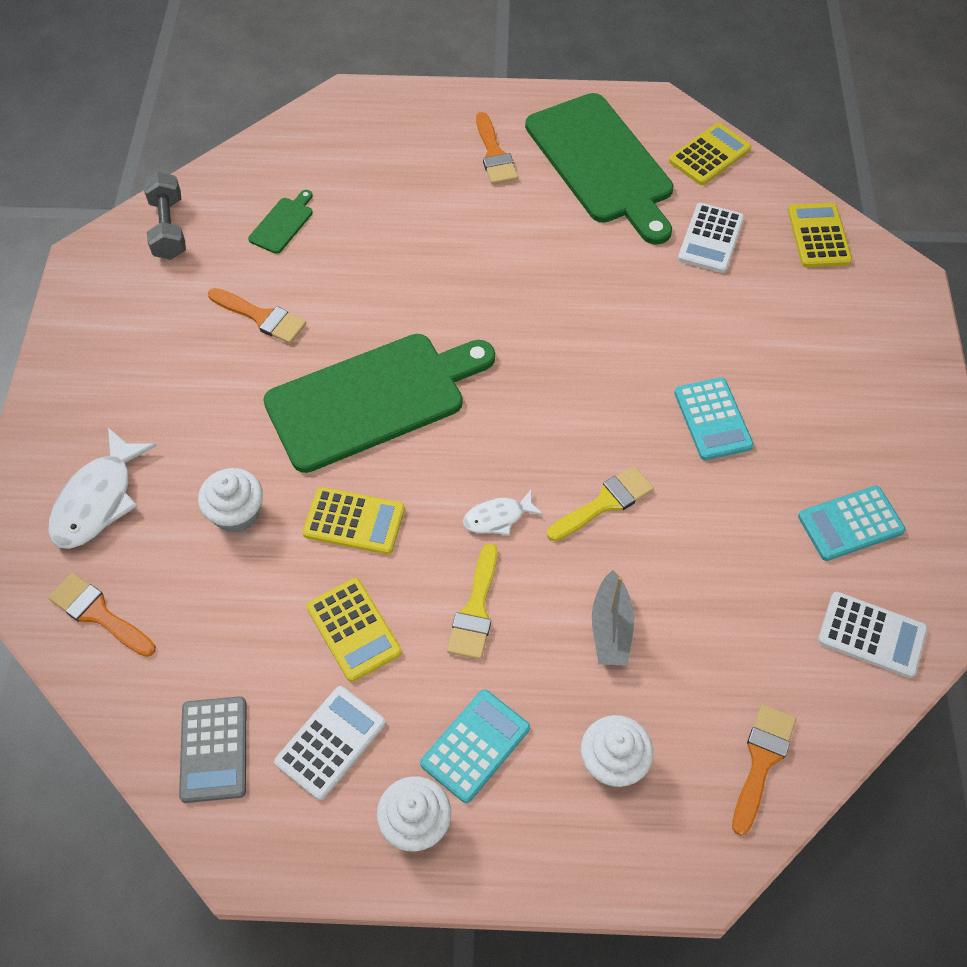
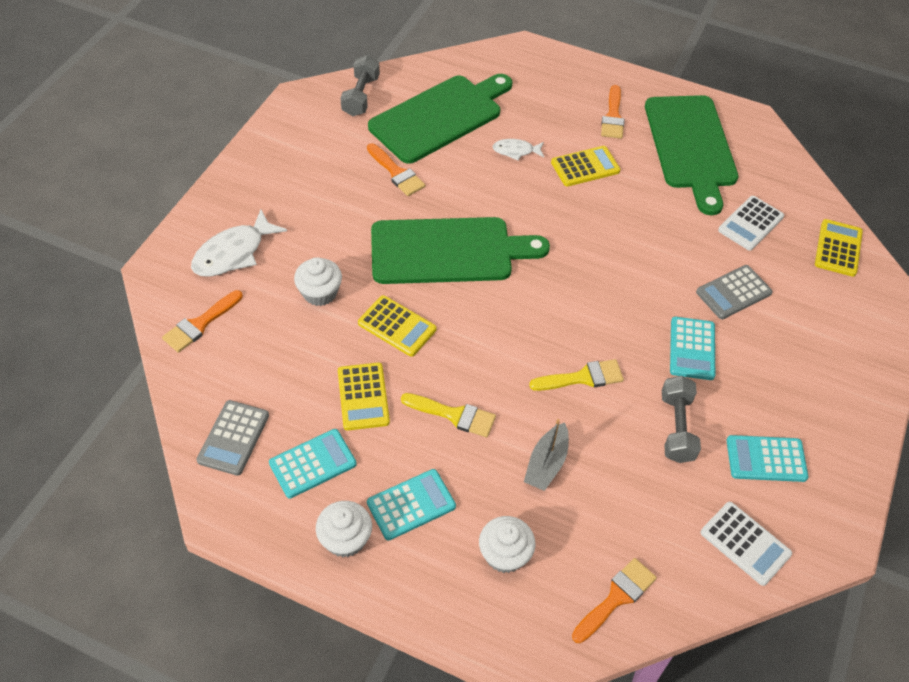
camera: 20 degrees right, 5 degrees down
(98, 614) = (200, 324): orange brush -> orange brush turned 105 degrees counterclockwise
(283, 223) = (440, 117): green cutting board -> green cutting board, size x2.49
(330, 742) = (312, 463): white calculator -> turquoise calculator
(475, 610) = (454, 415): yellow brush -> yellow brush turned 105 degrees counterclockwise
(498, 517) = (499, 360): white fish -> white fish (516, 151)
(709, 155) = (777, 165): yellow calculator -> yellow calculator (585, 167)
(728, 332) = (733, 293): none -> grey calculator
(737, 524) = (676, 427): none -> grey dumbbell

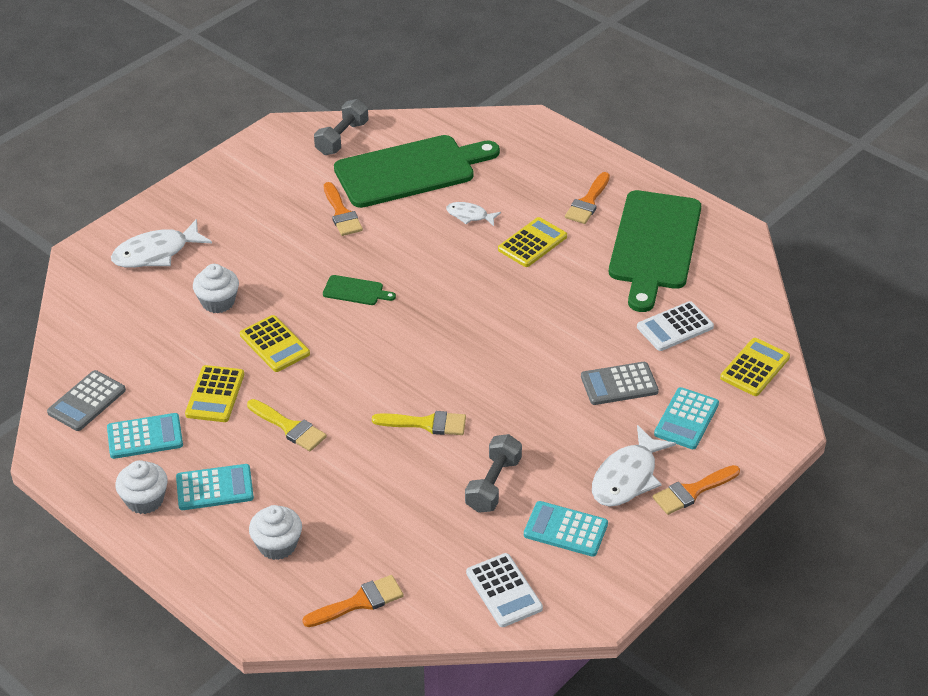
camera: 20 degrees right, 10 degrees down
(200, 324) = (99, 305): orange brush -> orange brush (692, 491)
(448, 251) = (355, 291): green cutting board -> green cutting board, size x0.40
(546, 463) = (353, 485): grey boat -> none
(585, 167) = (532, 243): yellow calculator -> yellow calculator turned 45 degrees counterclockwise
(692, 349) = (547, 423): turquoise calculator -> turquoise calculator (686, 419)
(791, 388) = (627, 477): none -> white fish

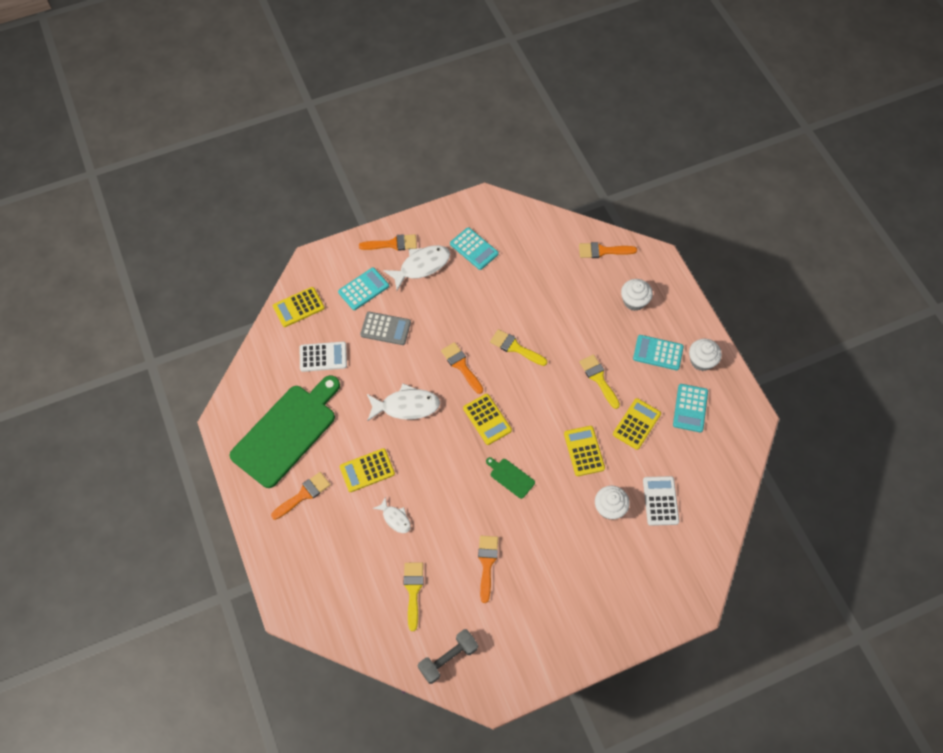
camera: 155 degrees left, 20 degrees up
(87, 401) = (721, 453): grey calculator -> none
(145, 437) = (690, 408): turquoise calculator -> turquoise calculator turned 90 degrees counterclockwise
(156, 253) = (640, 580): white fish -> white fish (406, 406)
(410, 170) = (413, 590): green cutting board -> yellow brush
(418, 335) = (487, 419): none -> yellow calculator
(488, 378) = (461, 365): none -> orange brush
(493, 484) = (497, 291): grey dumbbell -> none
(504, 591) = (525, 228): white calculator -> white calculator (660, 501)

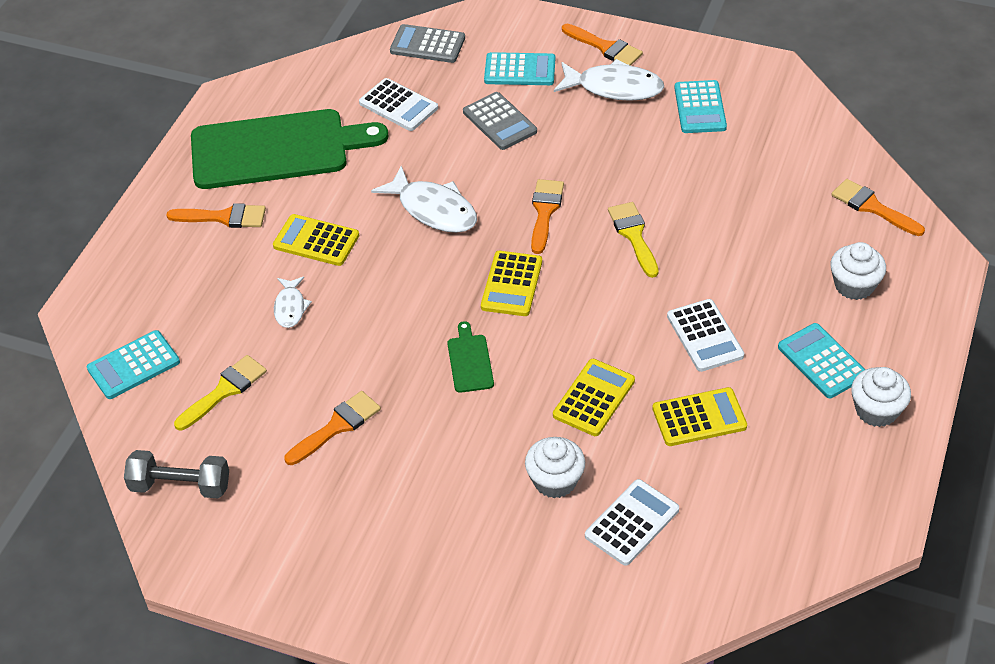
camera: 45 degrees right, 15 degrees down
(298, 307) = (427, 45): yellow calculator -> grey calculator
(598, 378) = (705, 336): yellow brush -> white calculator
(690, 408) = (796, 451): turquoise calculator -> turquoise calculator (133, 365)

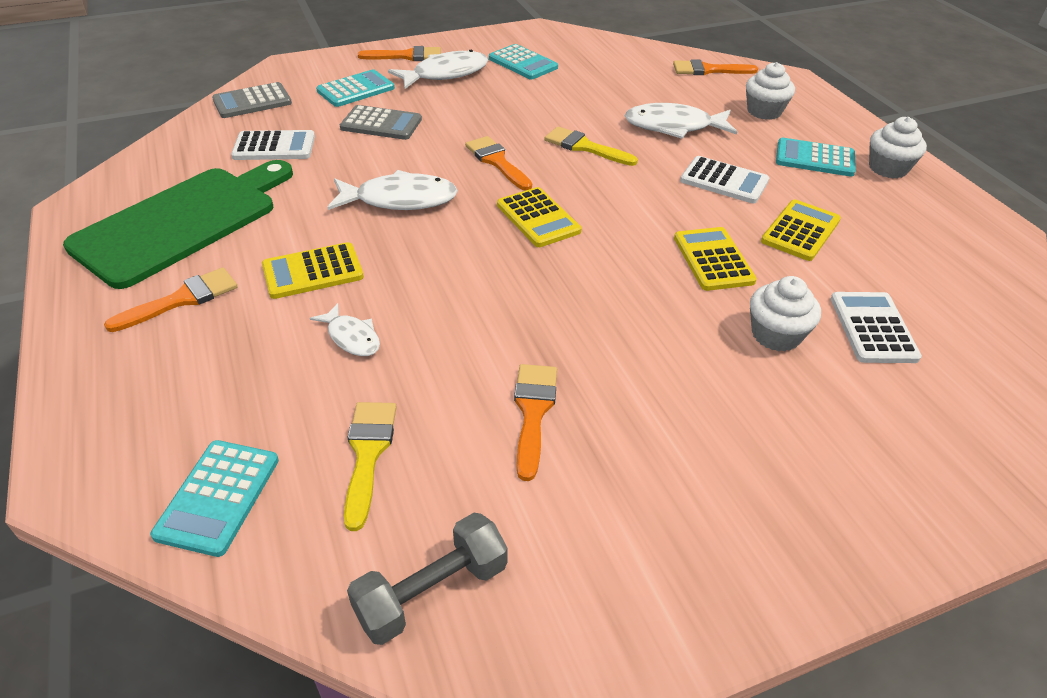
camera: 45 degrees left, 5 degrees down
(469, 361) = (580, 288): green cutting board -> none
(741, 256) = (673, 127): none -> white fish

